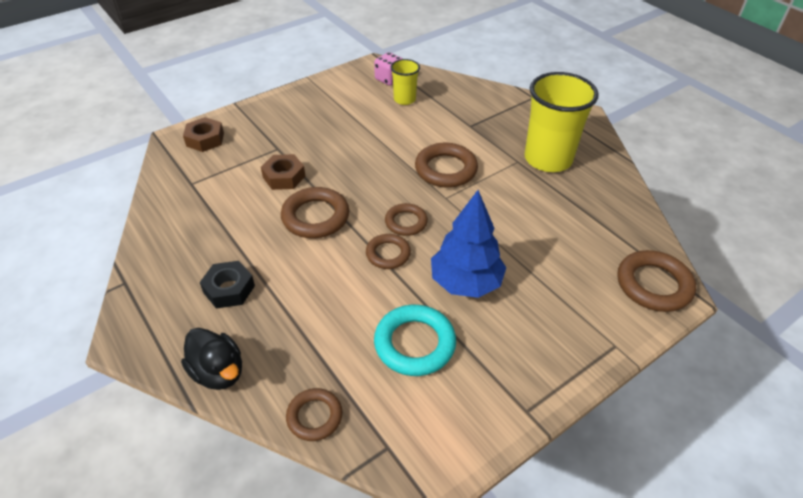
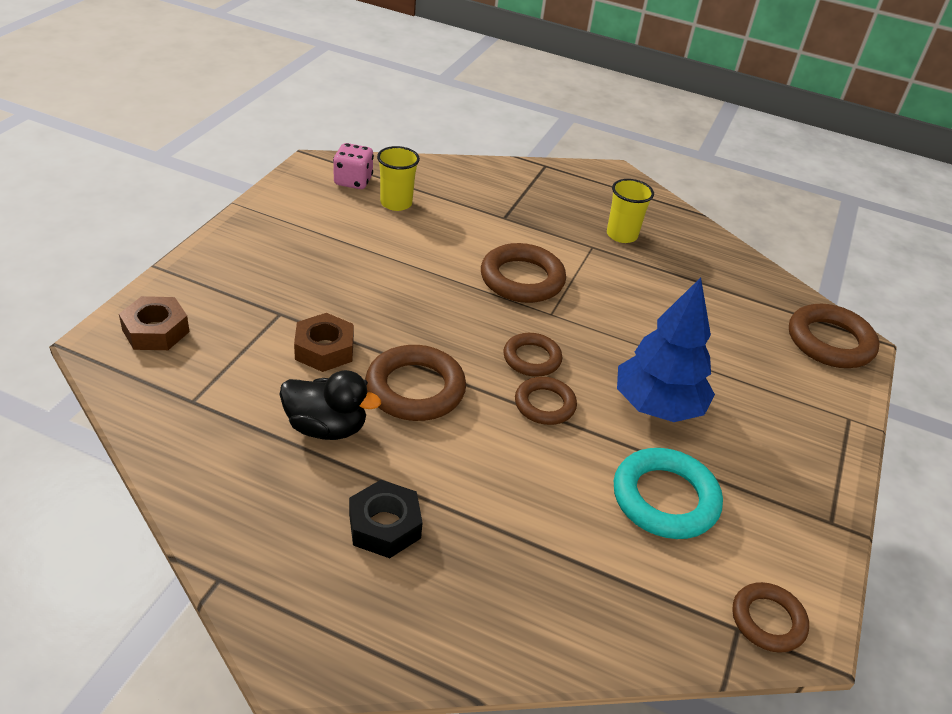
camera: 35 degrees left, 5 degrees down
(218, 372) = (469, 638): black duck -> black duck (326, 427)
(314, 416) = (632, 634): brown ring -> brown ring (768, 620)
(548, 159) = (621, 235): yellow cup -> yellow cup, size x0.52

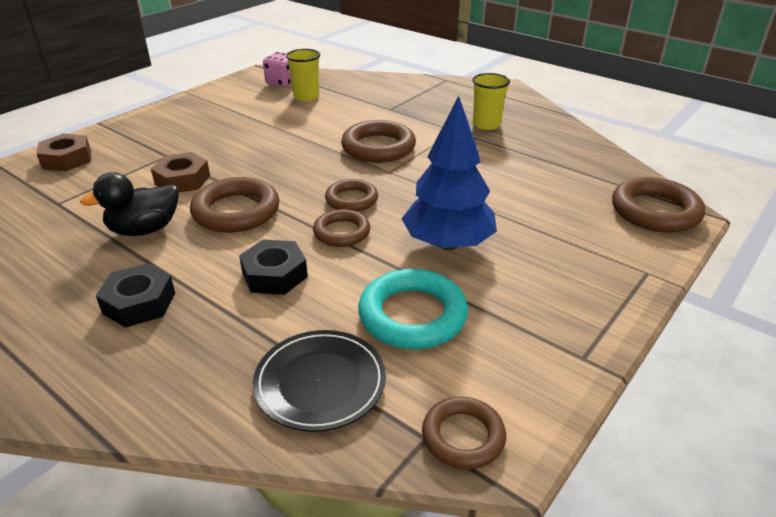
camera: 20 degrees right, 5 degrees down
(326, 427) = (144, 230): black duck -> black duck turned 120 degrees clockwise
(505, 469) = (274, 275): none -> black nut
(619, 588) = (320, 383): none -> black plate

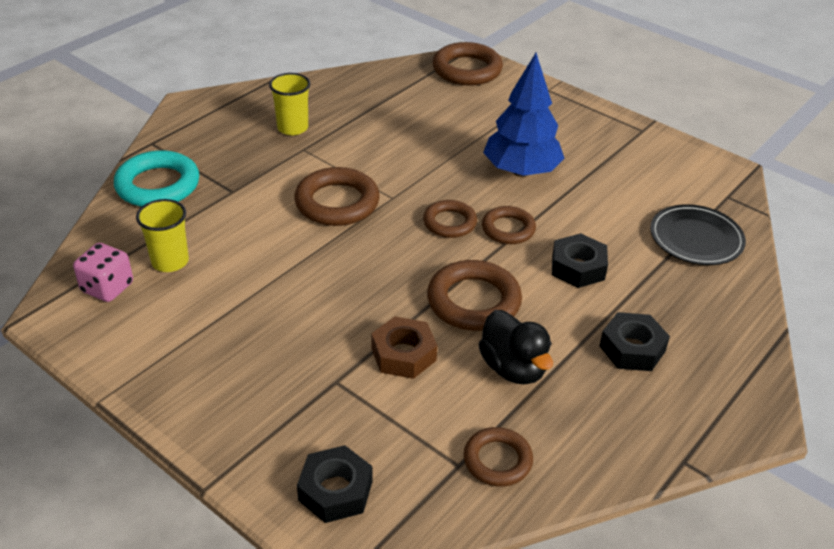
camera: 90 degrees left, 5 degrees up
(67, 159) = (335, 490): brown nut -> black nut
(412, 315) = (616, 195): turquoise ring -> turquoise ring (158, 185)
(463, 436) = (721, 182): brown ring -> brown ring (497, 460)

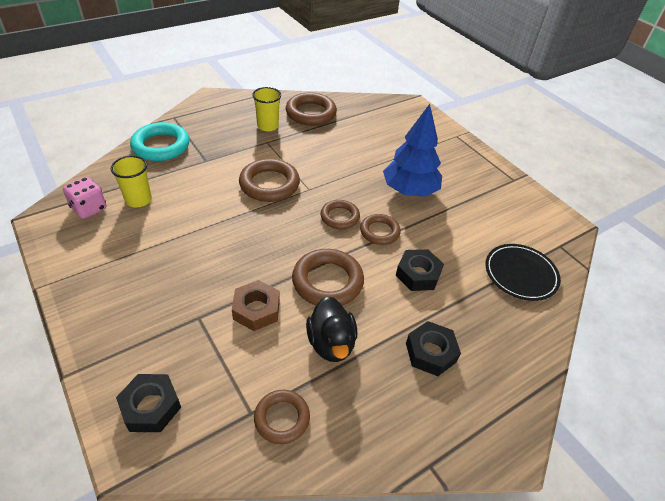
camera: 15 degrees right, 5 degrees up
(467, 70) = (405, 110): brown ring -> brown ring (311, 113)

